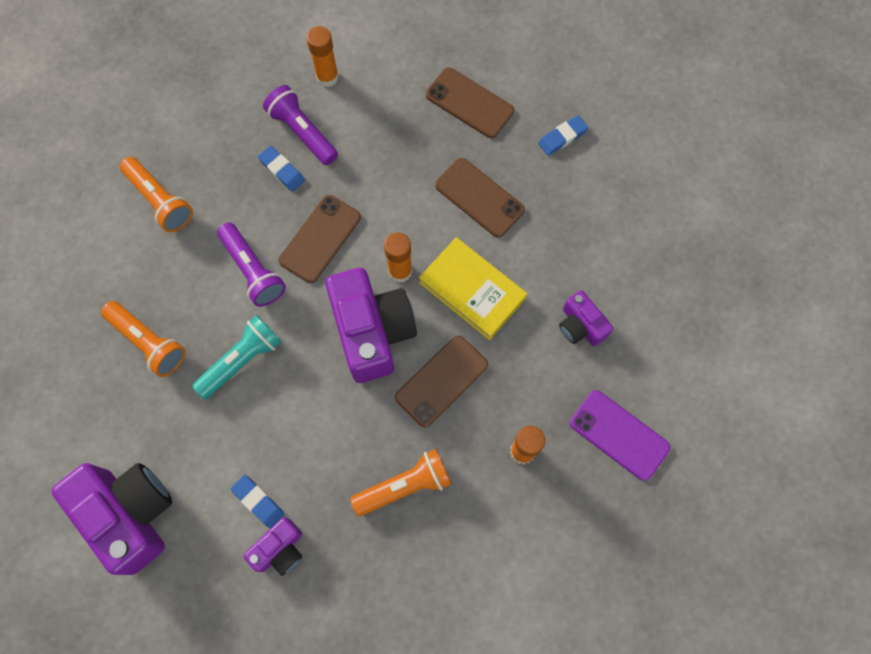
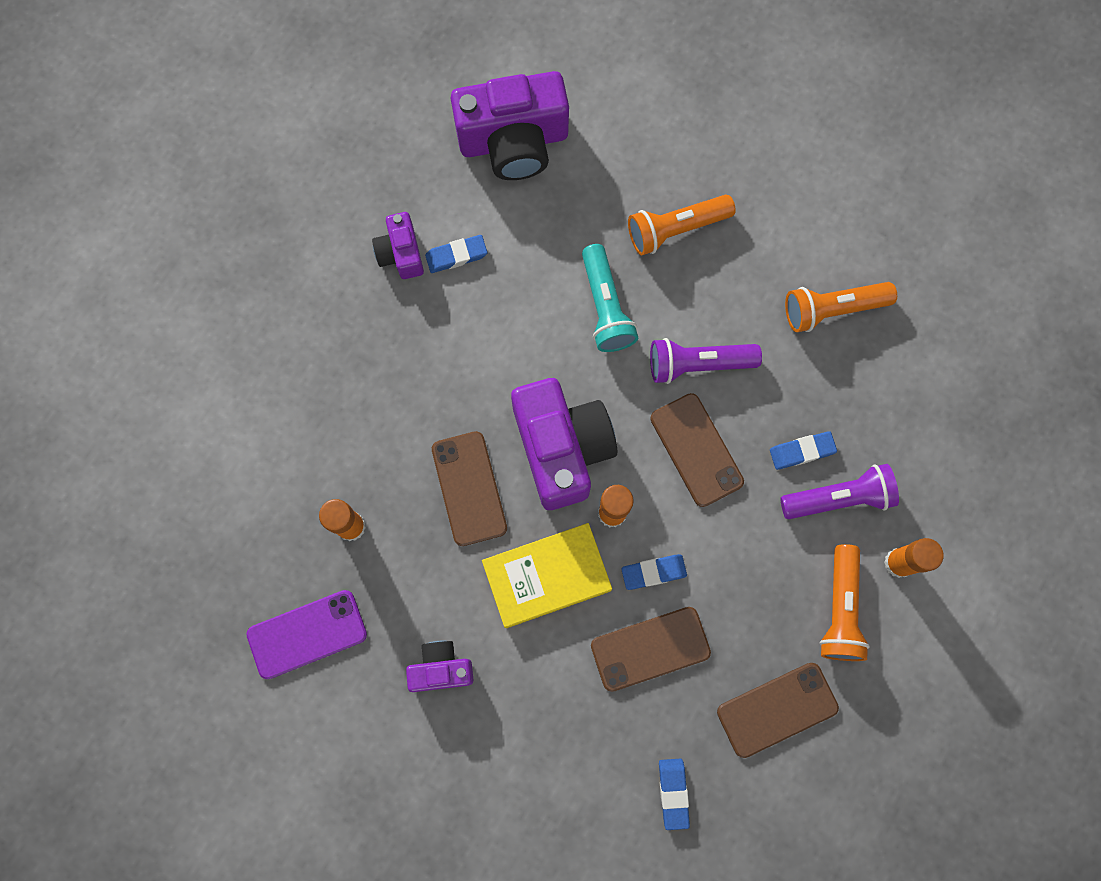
camera: 120 degrees right, 5 degrees up
(372, 331) = (562, 448): purple camera -> purple camera turned 120 degrees counterclockwise
(405, 486) = (388, 395): orange flashlight -> orange flashlight (839, 609)
(426, 222) = (653, 572): none -> blue eraser

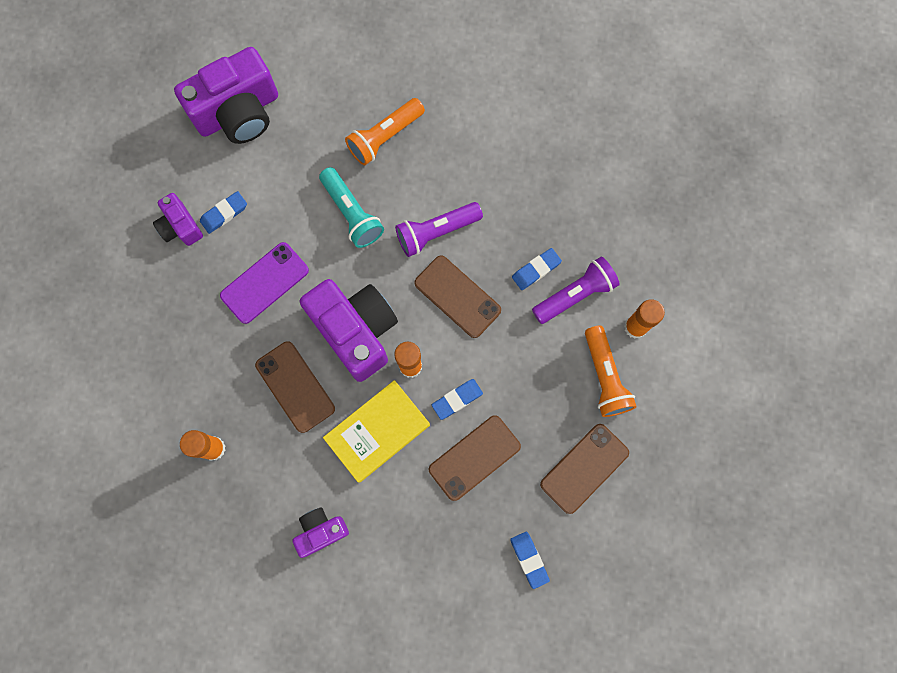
camera: 20 degrees left, 0 degrees up
(307, 634) = (207, 543): purple phone -> purple phone (264, 283)
(832, 309) = (522, 157): orange flashlight -> none

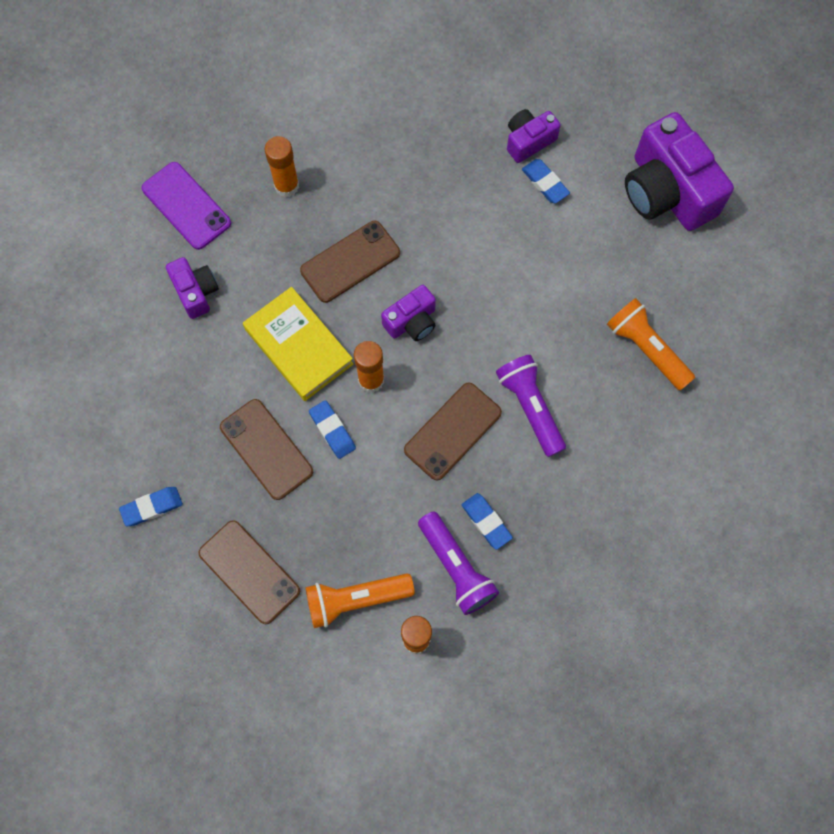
camera: 90 degrees right, 5 degrees down
(264, 283) = (466, 227): purple phone -> purple phone (186, 206)
(351, 213) = (550, 314): turquoise flashlight -> none
(355, 331) = (411, 322): purple camera -> purple camera, size x0.51

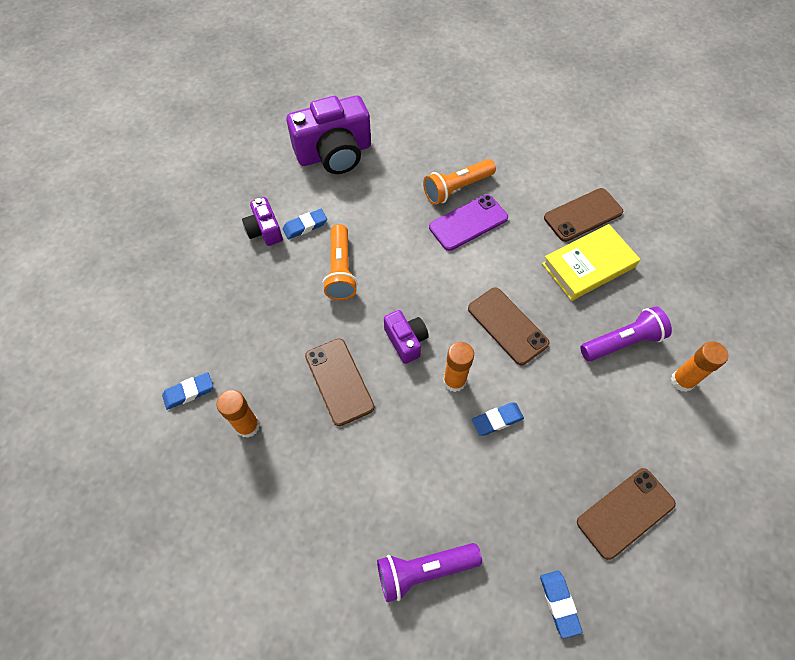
camera: 80 degrees left, 10 degrees down
(186, 206) = (240, 528): purple phone -> purple phone (468, 222)
(196, 292) = (338, 529): purple camera -> none
(266, 449) = (509, 481): brown phone -> brown phone (583, 215)
(299, 346) = (412, 437): yellow book -> yellow book (588, 265)
(355, 599) = (649, 423): orange flashlight -> orange flashlight (340, 270)
(486, 522) = (585, 314): blue eraser -> blue eraser (189, 392)
(530, 407) = (493, 268): purple flashlight -> purple flashlight (424, 570)

